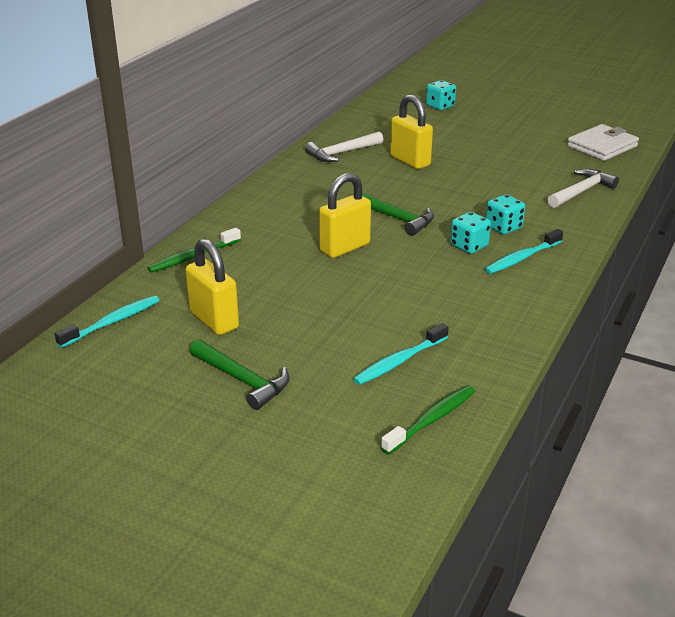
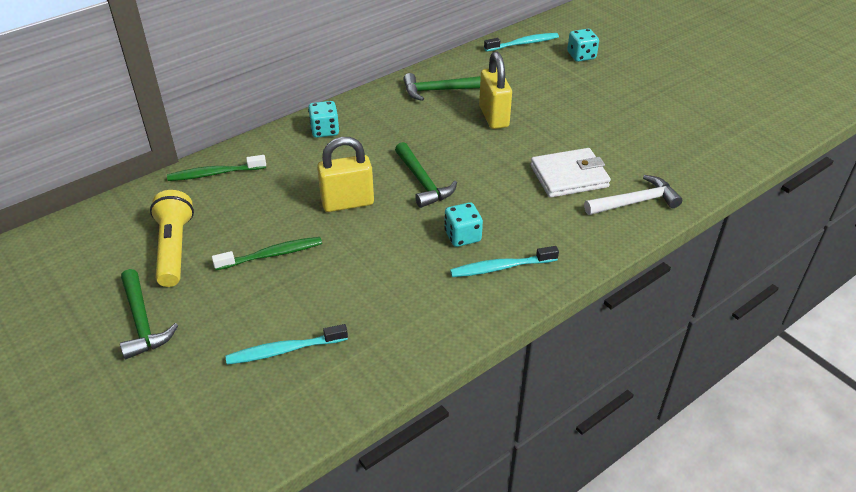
camera: 25 degrees right, 10 degrees up
(112, 322) = (98, 224): turquoise toothbrush -> turquoise toothbrush (523, 43)
(214, 320) = (174, 249): yellow padlock -> yellow flashlight
(342, 153) = (438, 90): white hammer -> green hammer
(432, 420) = (255, 428): green toothbrush -> green toothbrush (272, 255)
(503, 227) = (515, 224): turquoise dice -> turquoise dice (325, 130)
(602, 146) = (709, 149): white wallet -> white wallet (569, 176)

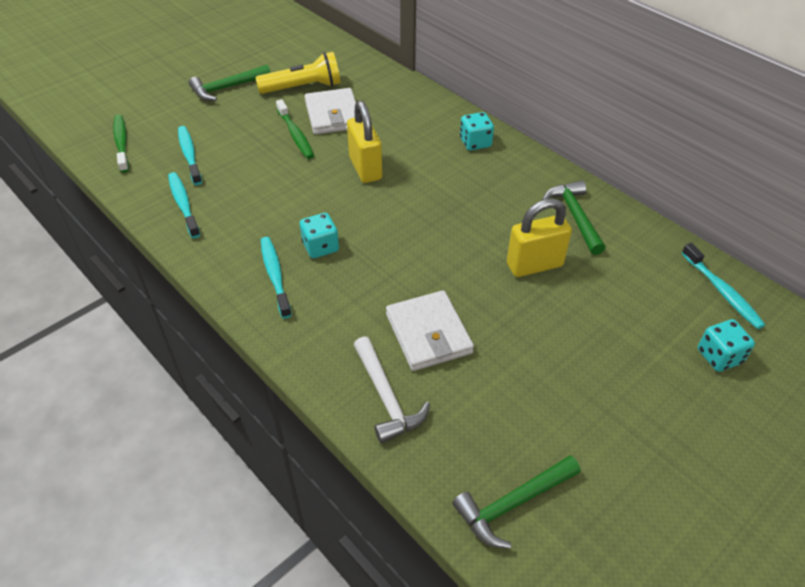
camera: 85 degrees right, 5 degrees up
(214, 173) = (398, 91): green toothbrush -> green toothbrush (122, 143)
(243, 224) = (333, 115): none -> white wallet
(380, 348) = (183, 204): none -> turquoise toothbrush
(422, 182) = (402, 214): green hammer -> green hammer (513, 504)

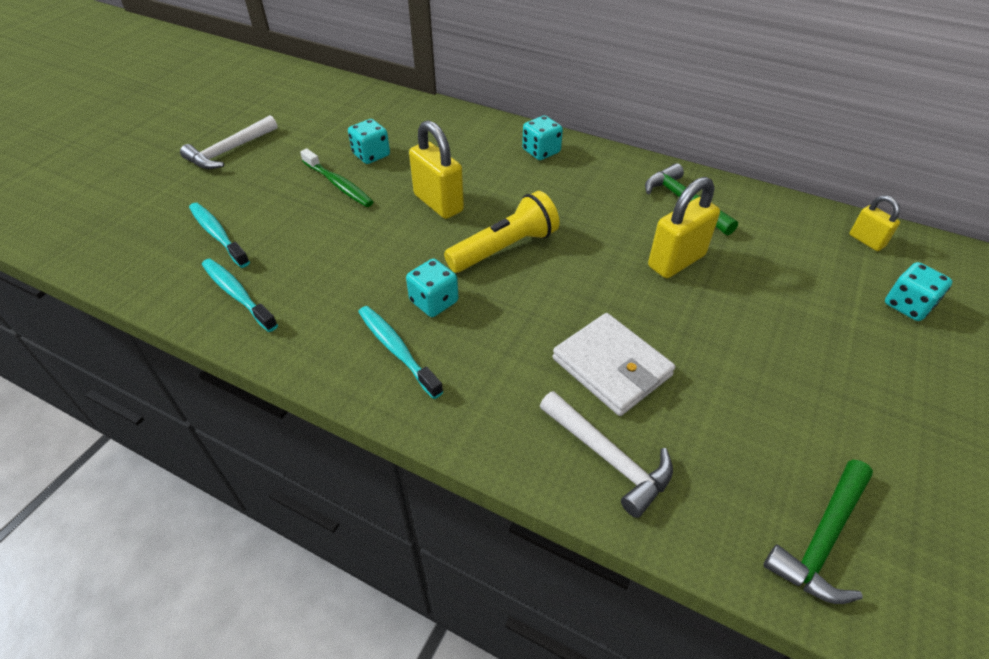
camera: 20 degrees left, 0 degrees up
(122, 143) = (120, 240): green toothbrush -> none
(227, 88) = (229, 151): green hammer -> white hammer
(303, 87) = (321, 133): yellow flashlight -> yellow flashlight (504, 248)
(333, 115) = (371, 155): white wallet -> turquoise dice
(722, 292) = (866, 241): turquoise toothbrush -> yellow padlock

